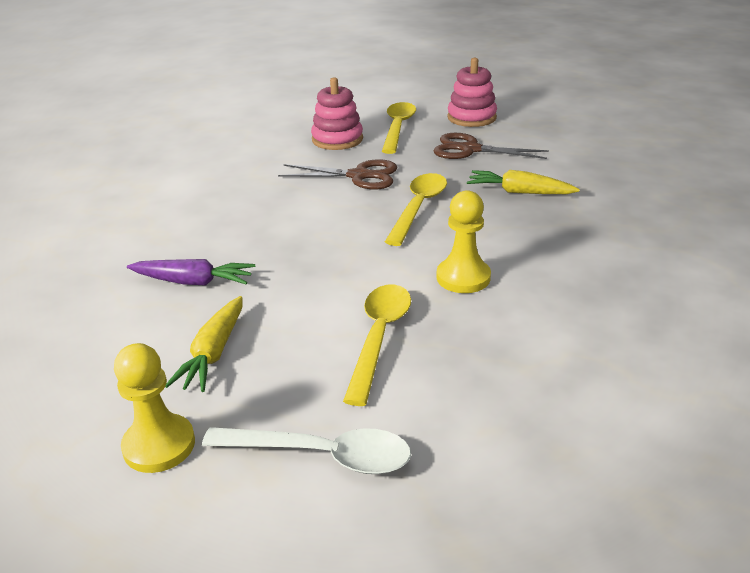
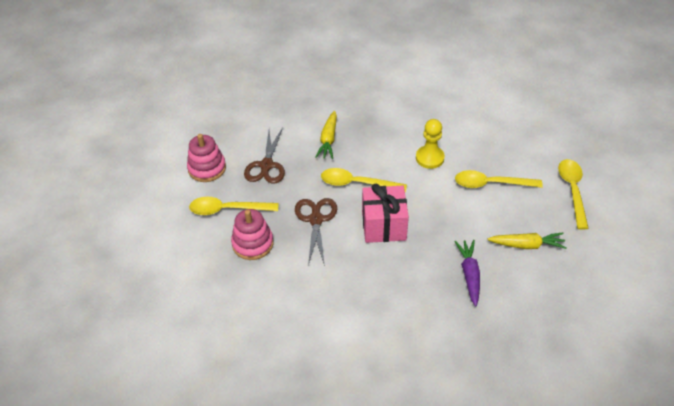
camera: 100 degrees left, 15 degrees up
(159, 445) = (593, 246): yellow pawn -> none
(321, 455) = (572, 191): white spoon -> yellow spoon
(326, 221) = (384, 226): none -> pink gift

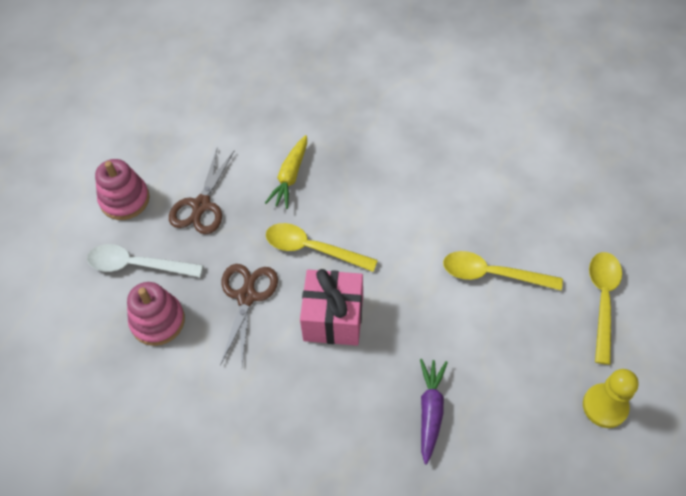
camera: 10 degrees right, 10 degrees up
(228, 209) = (137, 265): yellow spoon -> white spoon
(429, 158) = (418, 222): yellow pawn -> yellow pawn (605, 406)
(527, 245) = (519, 377): yellow carrot -> none

